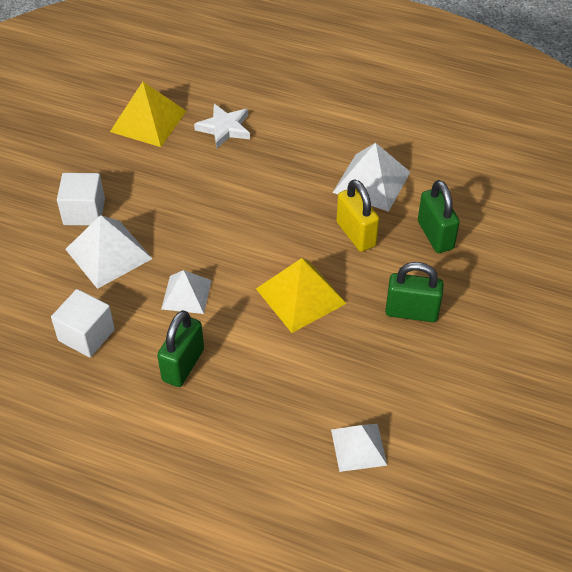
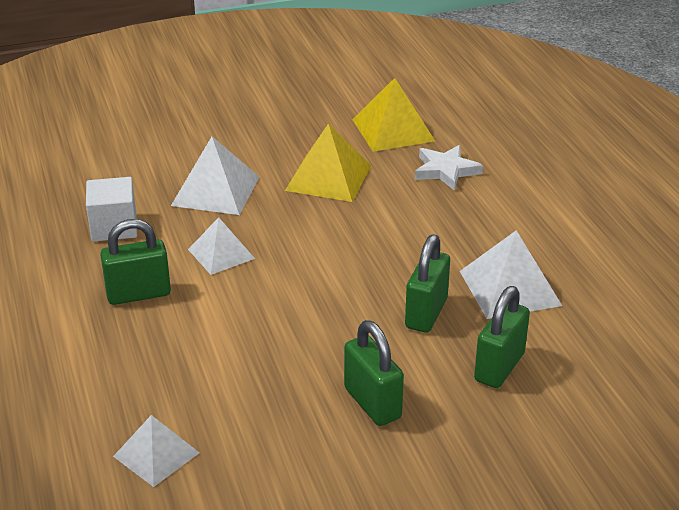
camera: 50 degrees right, 15 degrees down
(84, 212) = (245, 155): white cube -> none
(301, 295) = (302, 319): yellow pyramid -> yellow pyramid (328, 177)
(356, 234) = (426, 313): yellow padlock -> green padlock

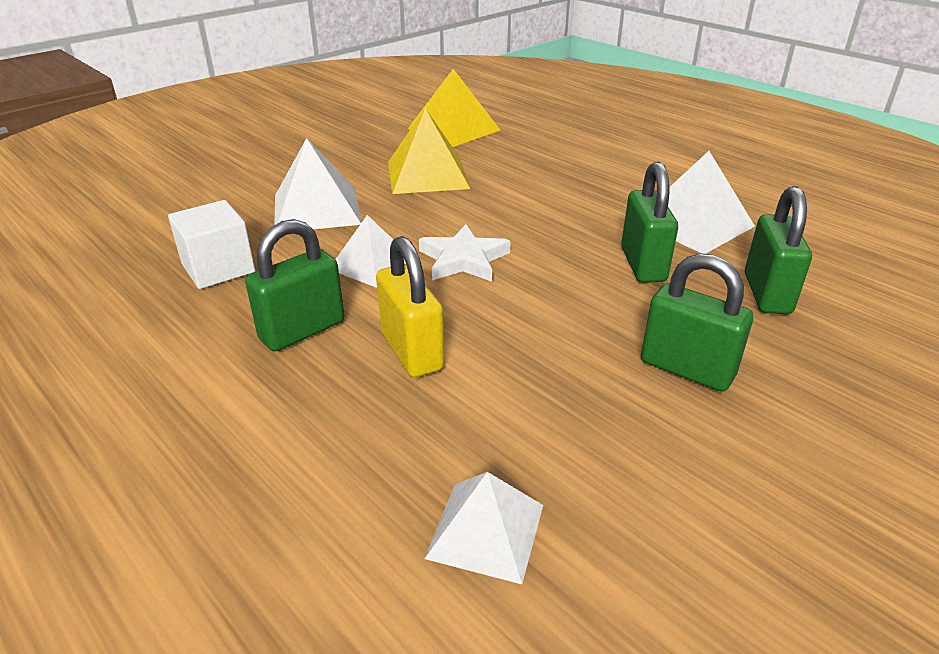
camera: 25 degrees left, 0 degrees up
(198, 331) = (412, 351): none -> yellow padlock
(446, 170) = (533, 148): white star -> white star (464, 259)

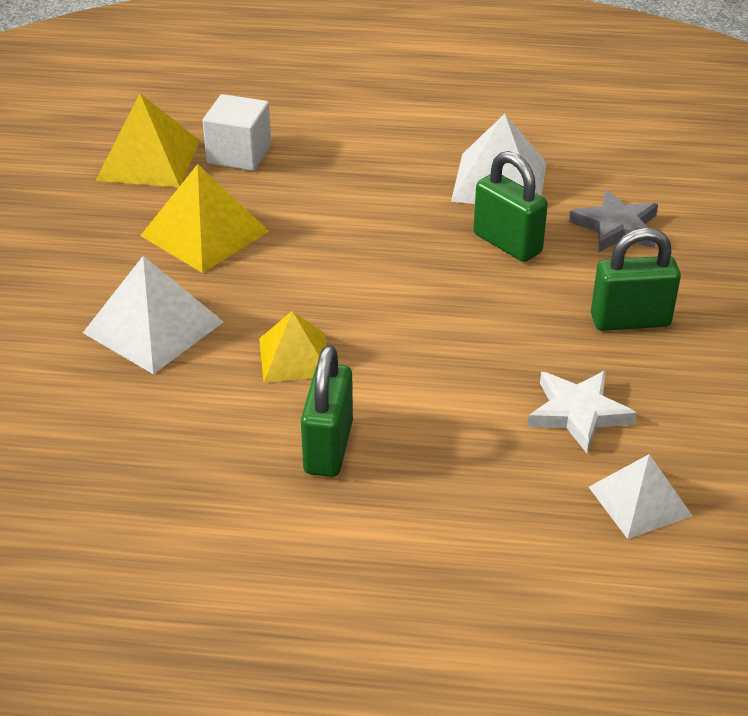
camera: 40 degrees left, 5 degrees up
(218, 268) = (160, 437): white cube -> white cube (239, 154)
(372, 264) = (294, 357): white pyramid -> yellow pyramid
(412, 351) = (436, 414): yellow padlock -> none
(464, 259) = (365, 311): white star -> white star (578, 413)
(767, 293) = (616, 227): green padlock -> grey star

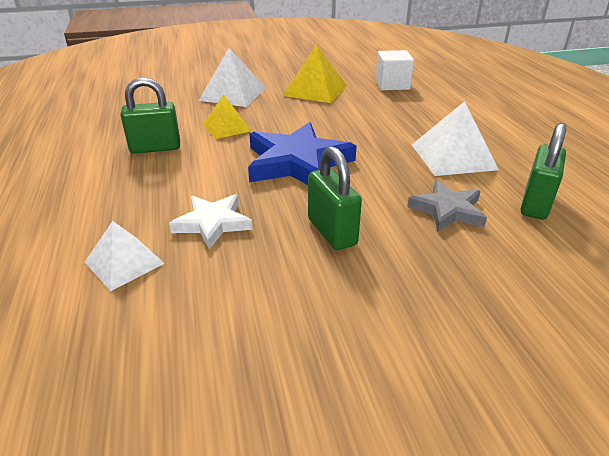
camera: 70 degrees right, 5 degrees down
(148, 160) = (364, 69): yellow pyramid -> none
(452, 309) = (297, 162): none -> blue star
(507, 243) = (383, 170): green padlock -> green padlock (535, 204)

